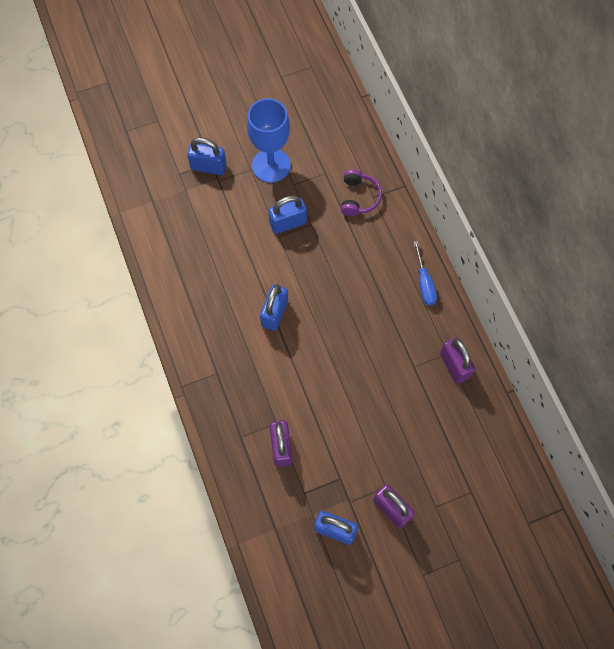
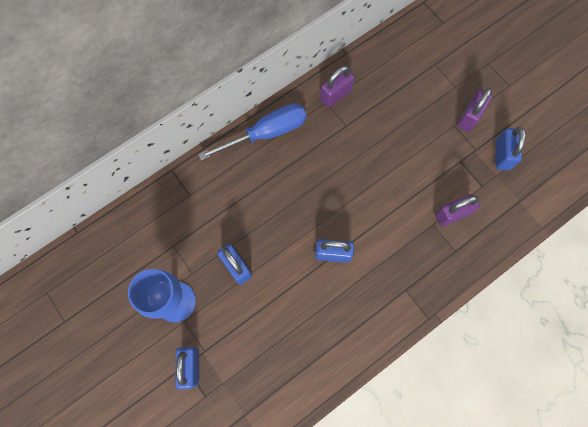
camera: 105 degrees left, 5 degrees up
(359, 197) = (193, 208): purple headphones -> none
(424, 284) = (267, 132): blue screwdriver -> blue screwdriver, size x1.78

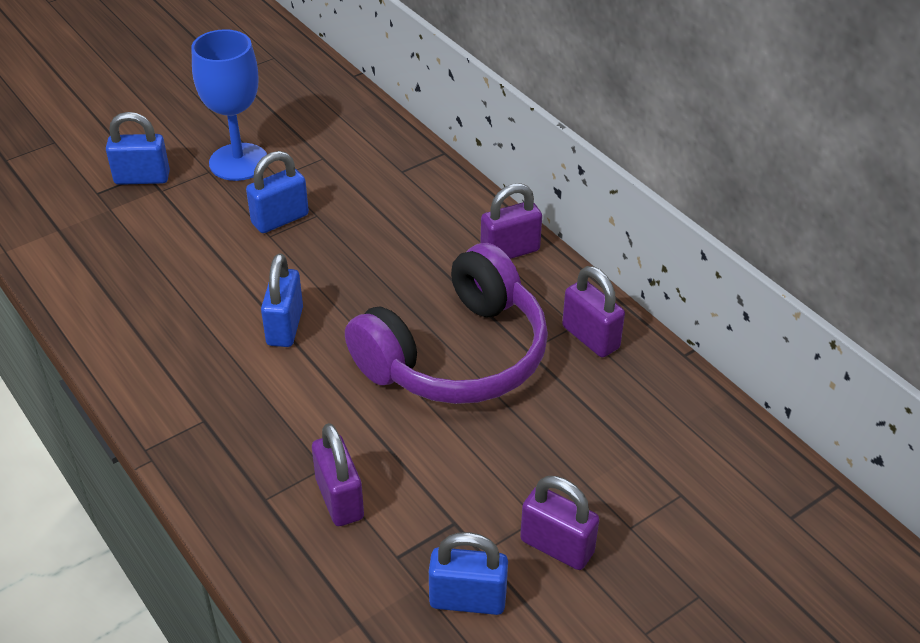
camera: 90 degrees right, 30 degrees down
(267, 132) = (510, 251): blue screwdriver -> purple padlock
(351, 161) = (456, 355): none -> purple headphones

